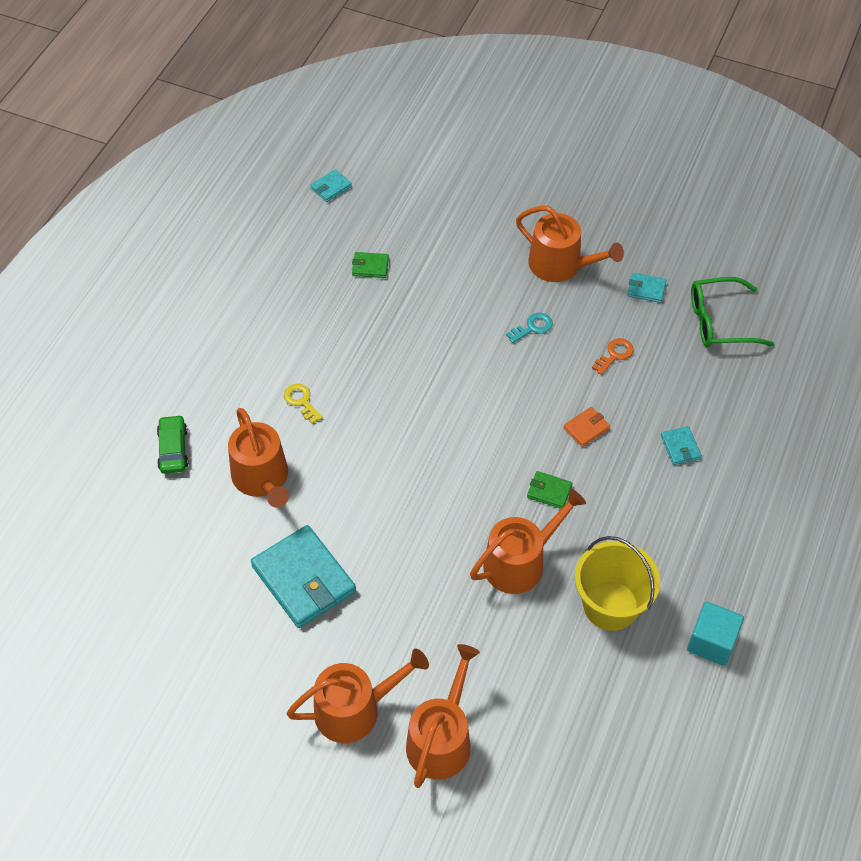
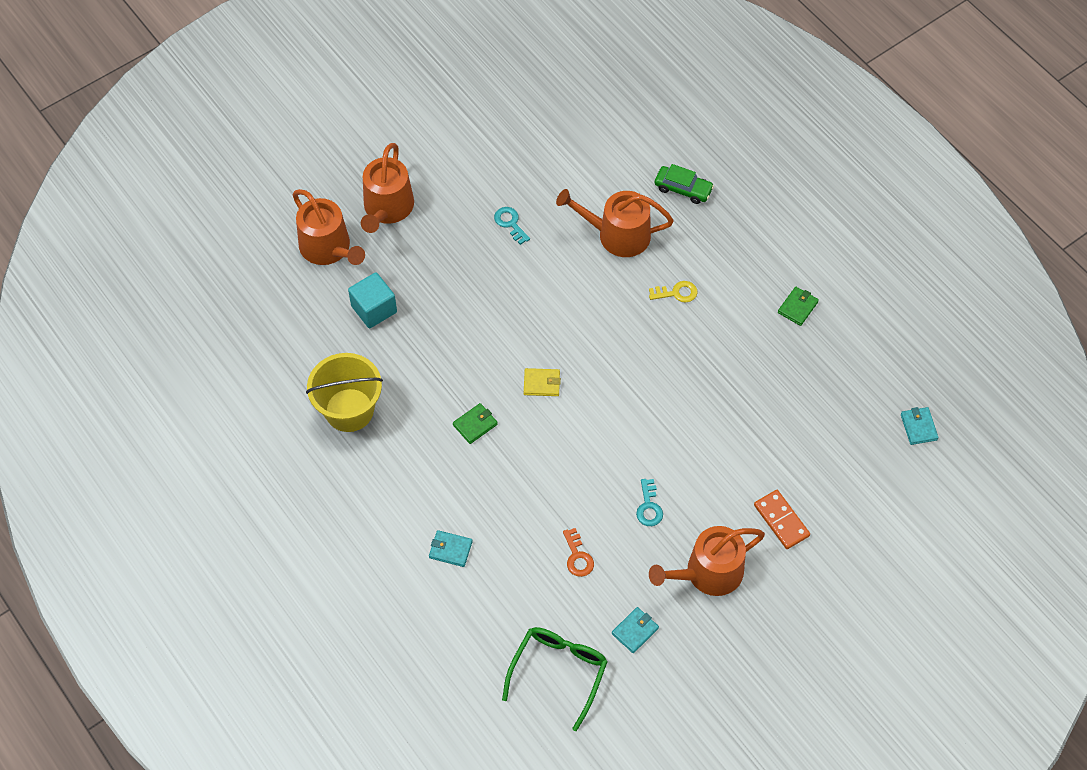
camera: 120 degrees right, 5 degrees up
(304, 579) = (510, 223): turquoise wallet -> turquoise key
(370, 267) = (797, 412): green wallet -> green wallet (797, 307)
(469, 460) = (541, 383): none -> yellow wallet
(479, 239) = (781, 520): none -> orange domino
(520, 562) = (427, 369): orange watering can -> none
(586, 428) = (516, 487): orange wallet -> none
(711, 642) = (271, 460): turquoise cube -> turquoise cube (374, 309)

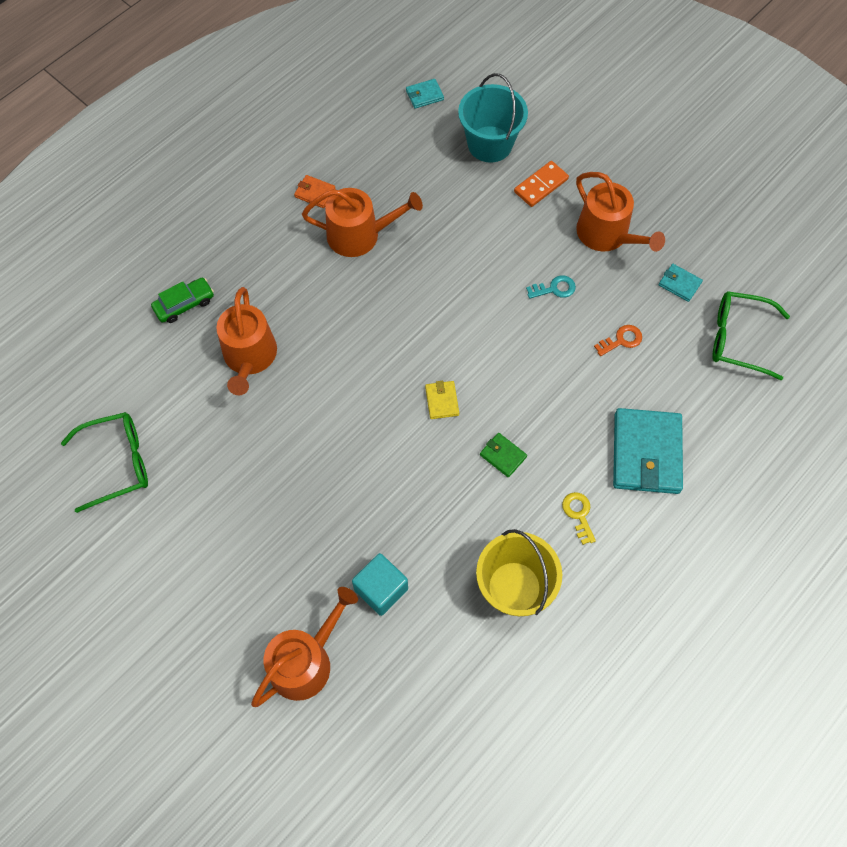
camera: 100 degrees left, 5 degrees up
(387, 208) = (241, 604): orange watering can -> orange watering can (360, 235)
(450, 549) = (646, 453): turquoise wallet -> turquoise wallet, size x2.20
(510, 223) = (247, 465): turquoise key -> none
(532, 132) = (118, 463): none -> green glasses
(676, 293) = (314, 294): yellow key -> yellow key (578, 514)
(683, 189) = (184, 304): green car -> green car turned 45 degrees clockwise
(797, 307) = (315, 193): green wallet -> orange wallet
(843, 480) = (490, 144): none -> turquoise bucket

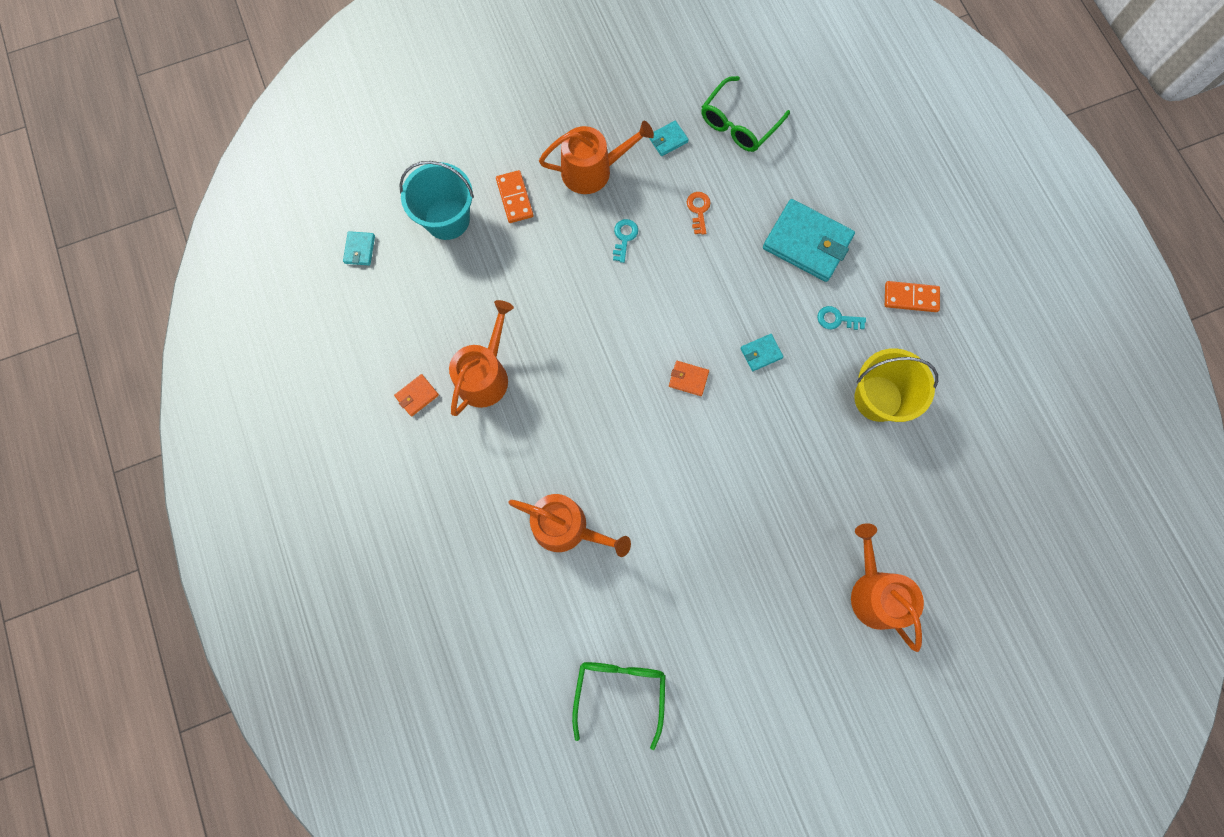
camera: 65 degrees left, 10 degrees up
(184, 304) = (479, 567): green car -> none
(381, 589) = (837, 504): turquoise cube -> none
(442, 401) = (688, 379): yellow wallet -> orange wallet
(503, 456) = (761, 353): green wallet -> turquoise wallet
(578, 514) = (837, 319): yellow key -> turquoise key
(645, 580) = (910, 297): none -> orange domino

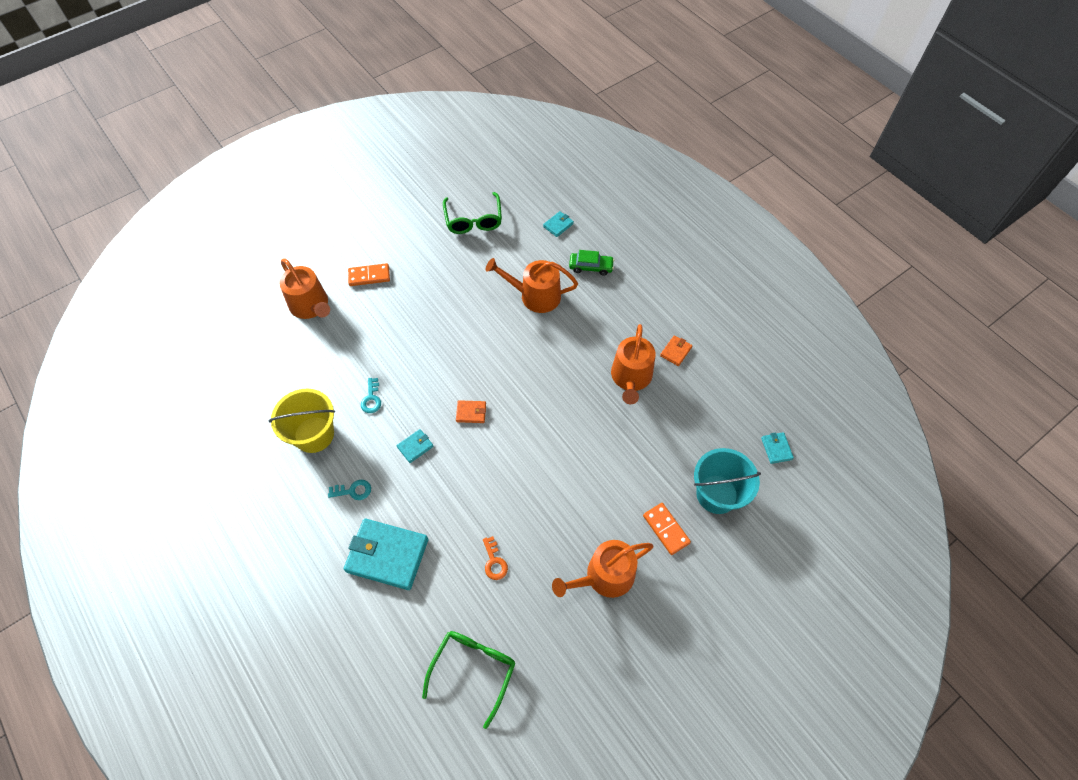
camera: 165 degrees right, 15 degrees down
(476, 556) = (591, 267): none -> green car
(624, 237) = (555, 517): turquoise key -> turquoise key (371, 399)
(668, 140) = (541, 630): turquoise wallet -> turquoise wallet (558, 225)
(910, 297) = (287, 527): orange domino -> orange domino (369, 276)

